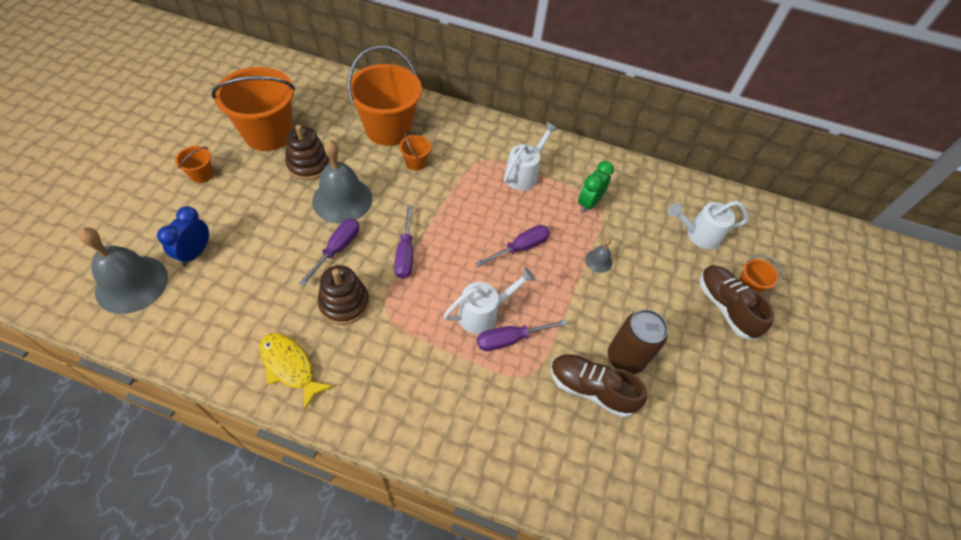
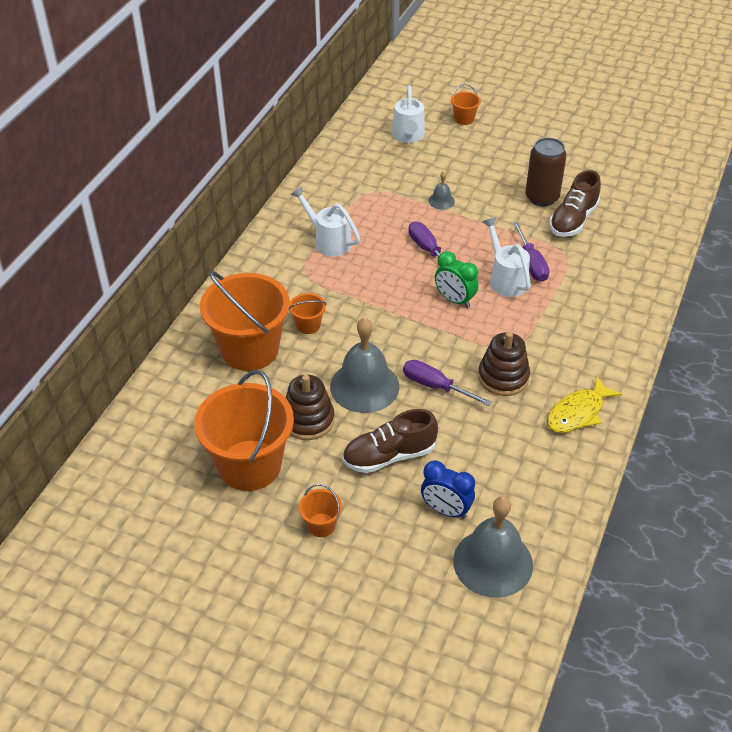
camera: 80 degrees left, 10 degrees down
(405, 253) = (439, 333): purple screwdriver -> none
(589, 203) = (370, 199): green clock -> green clock (454, 300)
(725, 307) = (486, 135): brown shoe -> brown shoe (389, 456)

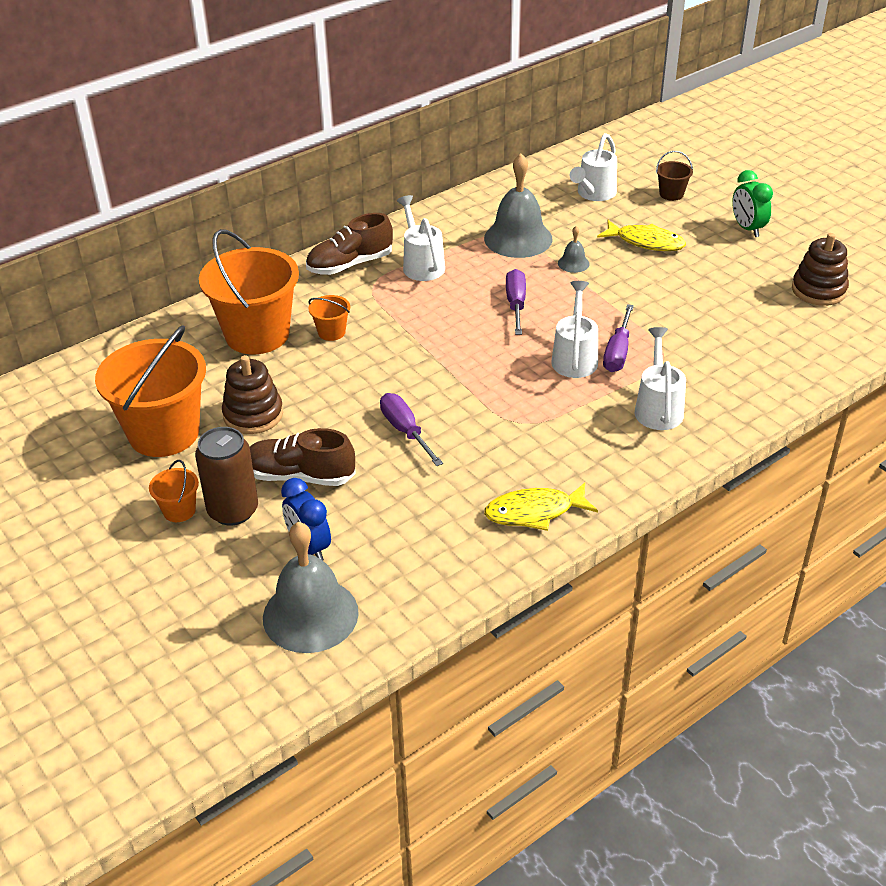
camera: 30 degrees right, 5 degrees down
(364, 386) = (335, 405): grey bell -> grey bell (518, 238)
(454, 300) = (500, 359): green clock -> green clock (747, 228)
(464, 119) = (671, 194): orange bucket -> brown bucket
(478, 165) = (646, 242): none -> yellow fish
(503, 377) = (484, 448): brown stacking toy -> brown stacking toy (818, 290)
(542, 197) = (690, 293): brown can -> brown can (233, 510)
(573, 220) = (706, 325): brown shoe -> brown shoe (350, 264)
(593, 297) = (658, 408): none -> white watering can

